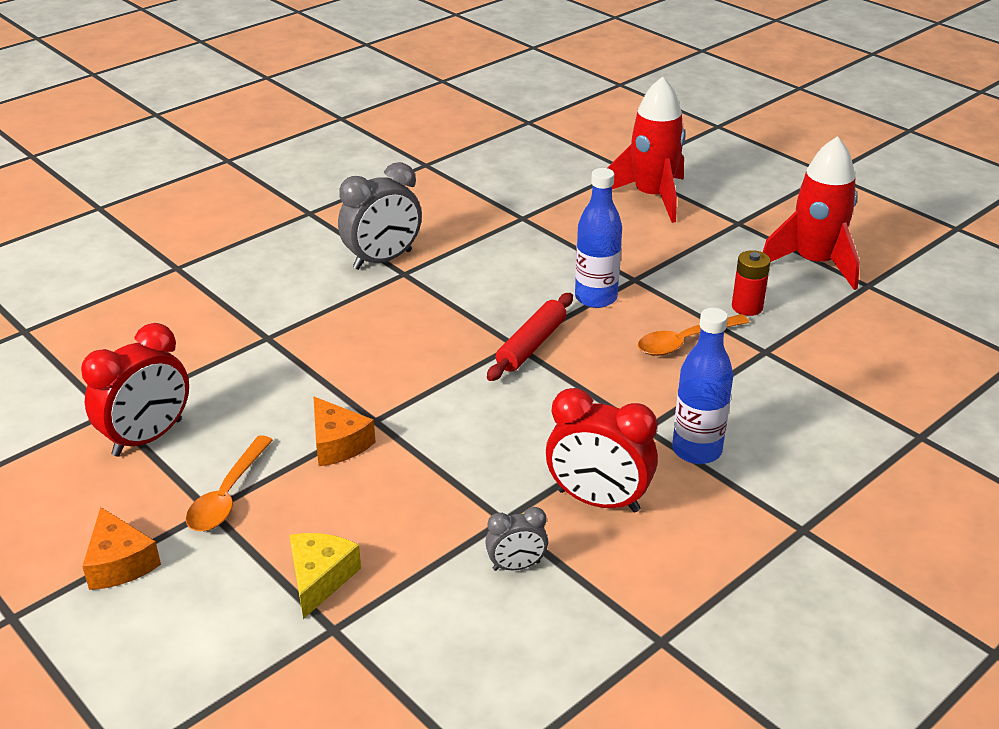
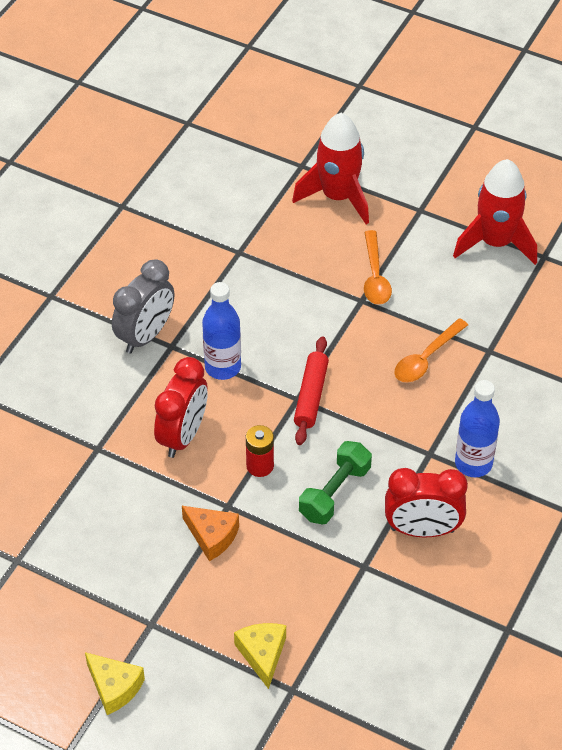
camera: 20 degrees left, 15 degrees up
(120, 563) = (114, 687): orange cheese -> yellow cheese
(148, 438) = (64, 575): red clock -> red clock (183, 436)
(227, 496) = (157, 607): orange spoon -> orange spoon (375, 277)
(508, 438) = (335, 492): none -> green dumbbell
(516, 566) = (390, 602): grey clock -> none
(596, 298) = (339, 330): blue bottle -> blue bottle (223, 367)
(747, 307) = (460, 307): red battery -> red battery (260, 466)

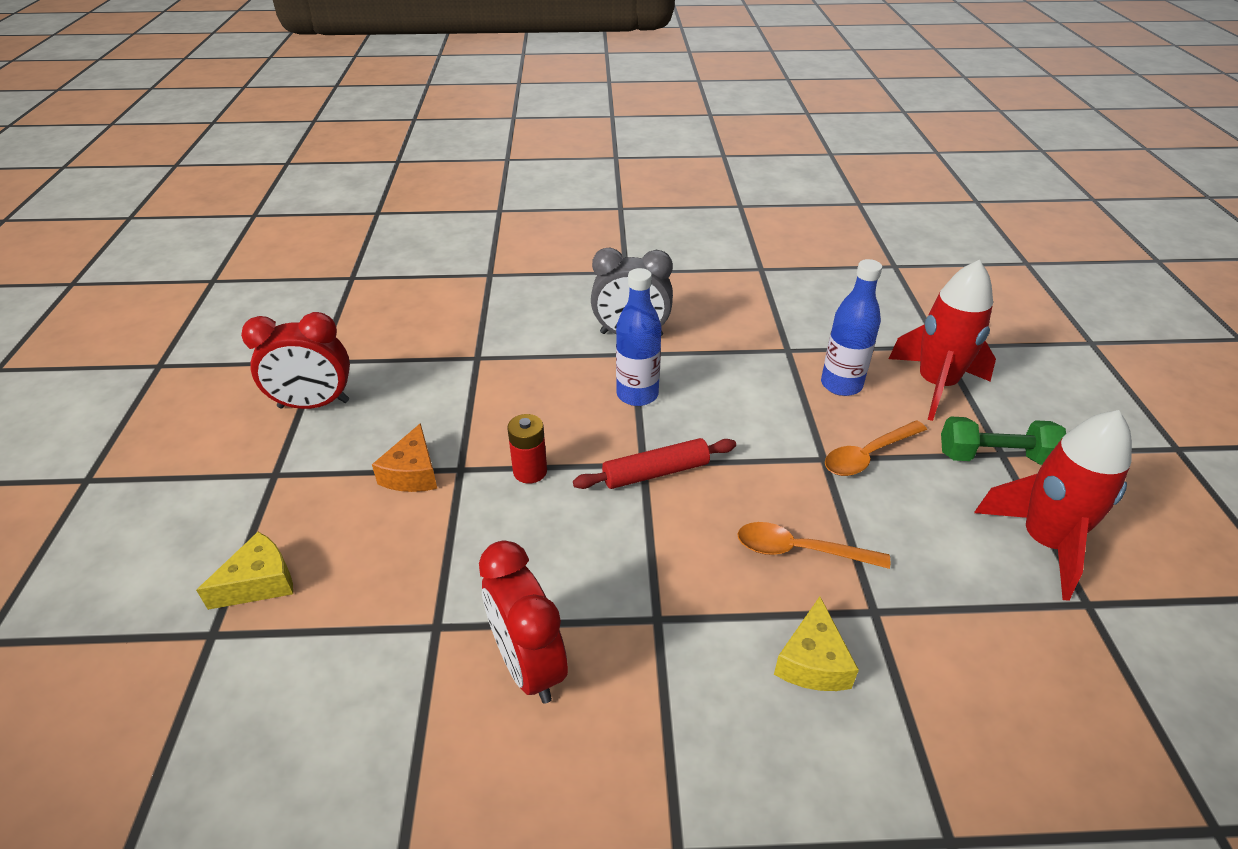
camera: 60 degrees right, 10 degrees down
(114, 687) = (180, 480): yellow cheese -> yellow cheese (812, 661)
(183, 436) = (530, 402): red clock -> red clock (314, 404)
(335, 492) = (533, 550): green dumbbell -> green dumbbell (995, 457)
(473, 463) = (677, 677): blue bottle -> blue bottle (841, 385)

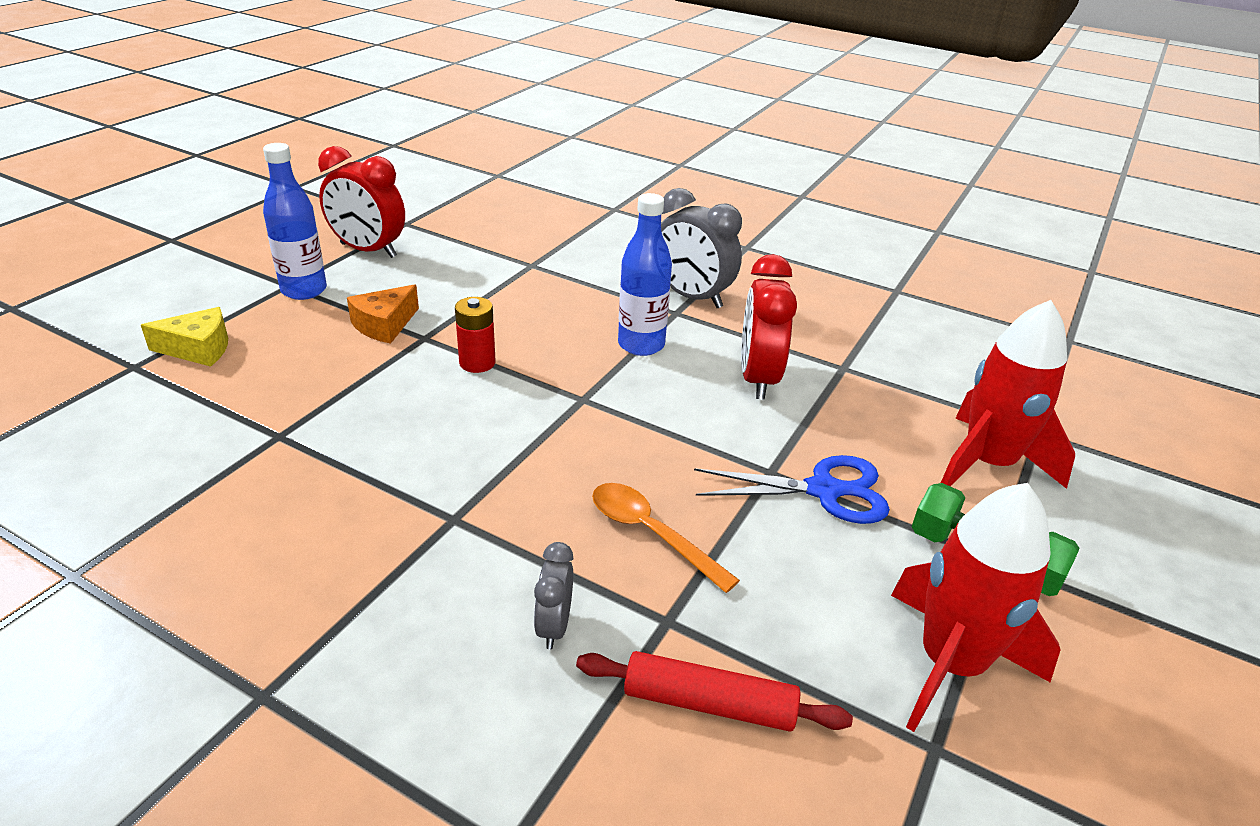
camera: 30 degrees right, 5 degrees down
(528, 665) = (312, 497): red clock -> red clock (758, 379)
(655, 472) = (586, 410): red rolling pin -> red rolling pin (709, 703)
(812, 661) = (554, 626): yellow cheese -> grey clock
(841, 385) = (868, 419): blue bottle -> blue bottle (304, 290)
(867, 456) = (823, 490): orange spoon -> blue scissors

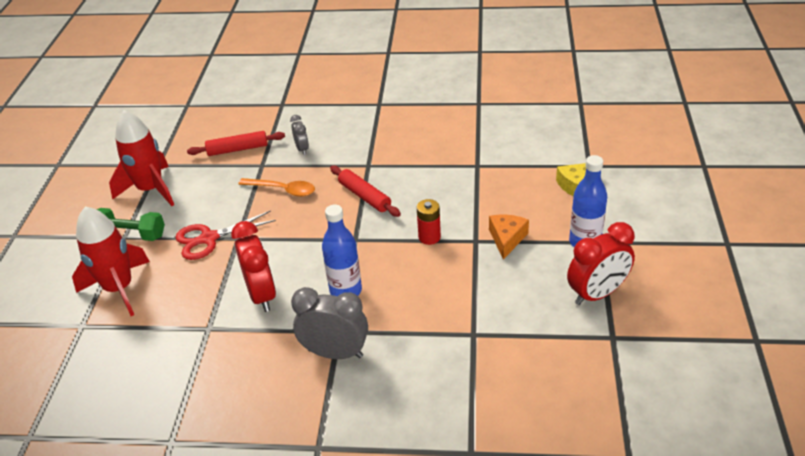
camera: 160 degrees right, 5 degrees up
(368, 250) = (597, 294): red clock -> red clock turned 150 degrees clockwise
(513, 458) = (365, 196): none -> red rolling pin
(823, 490) = (209, 238): blue scissors -> red scissors

